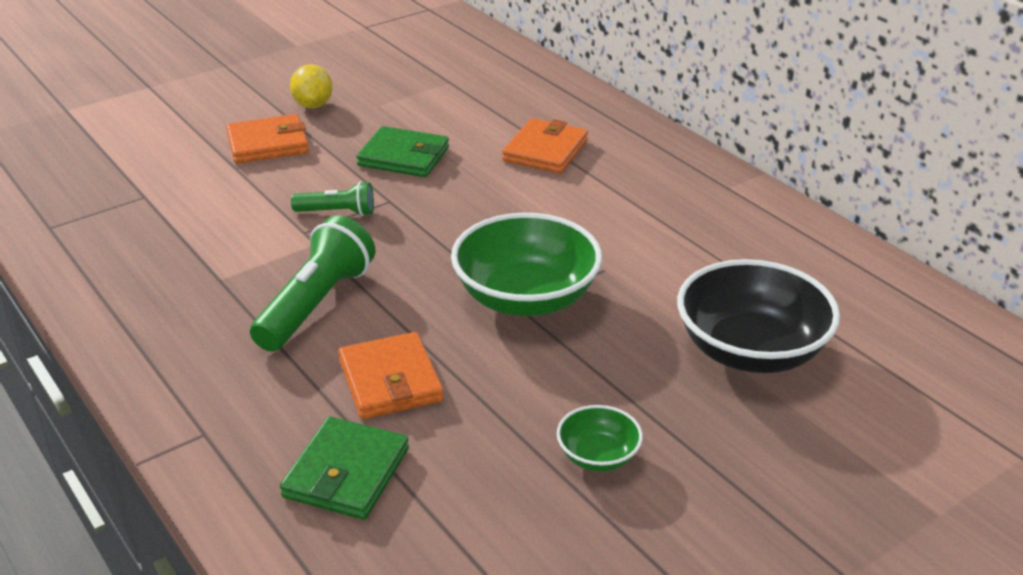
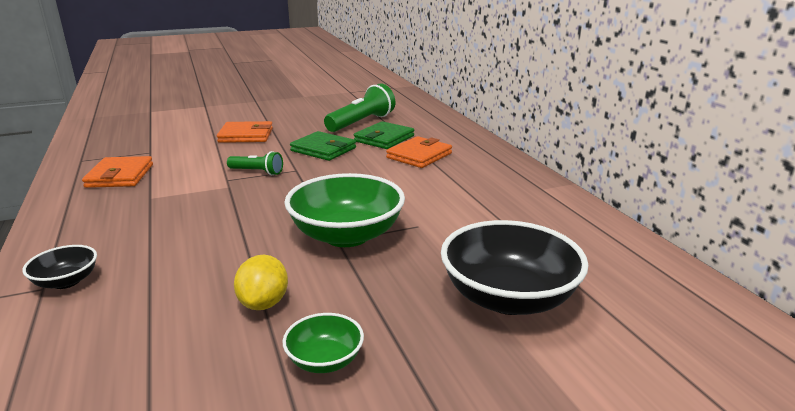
camera: 15 degrees right, 10 degrees down
(226, 420) = (66, 281): none -> black bowl
(313, 105) = (289, 121): yellow lemon -> yellow lemon (264, 303)
(316, 304) = (197, 219): green flashlight -> green flashlight (361, 122)
(346, 473) = (112, 335): green wallet -> green wallet (384, 139)
(390, 380) = (204, 274): orange wallet -> orange wallet (120, 176)

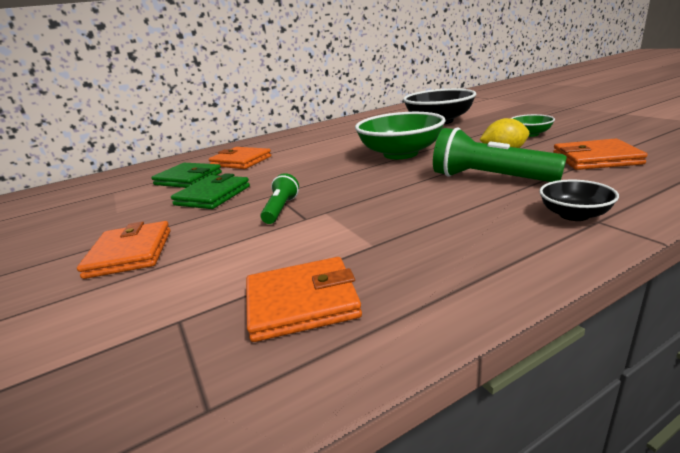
camera: 95 degrees left, 0 degrees up
(149, 364) = (595, 159): none -> orange wallet
(361, 122) = (123, 197): green flashlight -> green flashlight (489, 178)

